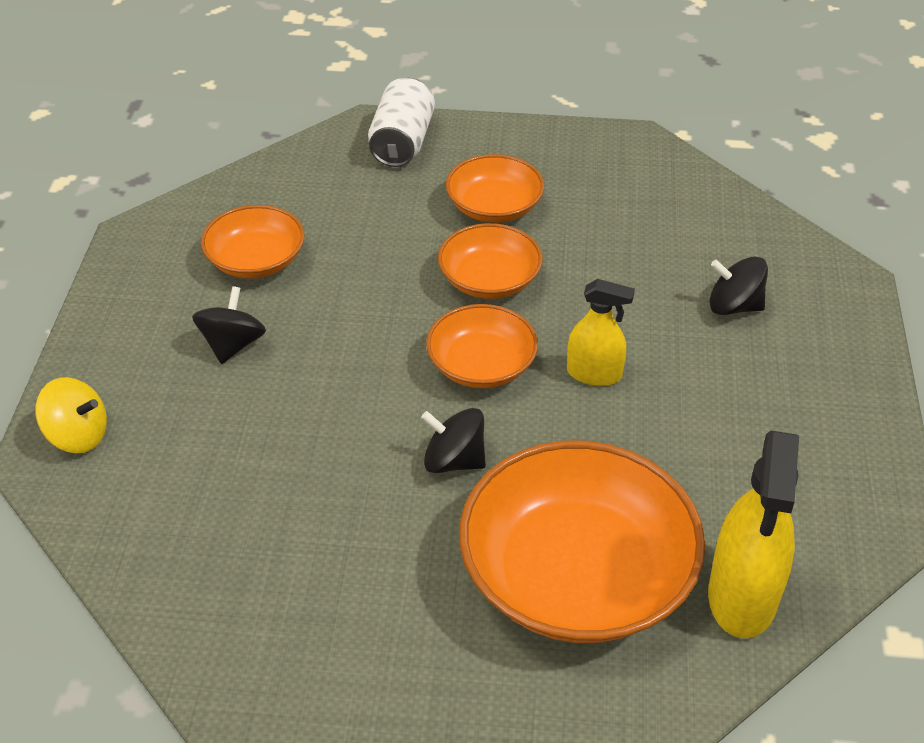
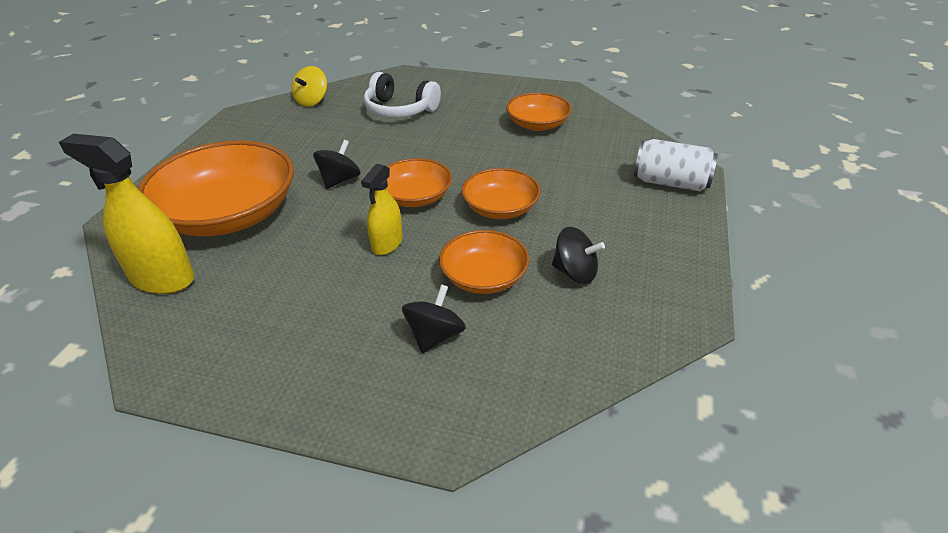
camera: 100 degrees right, 5 degrees down
(78, 435) = (414, 81): yellow spinning top -> yellow spinning top (312, 101)
(207, 433) = (400, 110): none -> white headphones
(232, 345) = (464, 117): black spinning top -> black spinning top (575, 273)
(494, 207) = (587, 218): orange bowl -> orange bowl (484, 277)

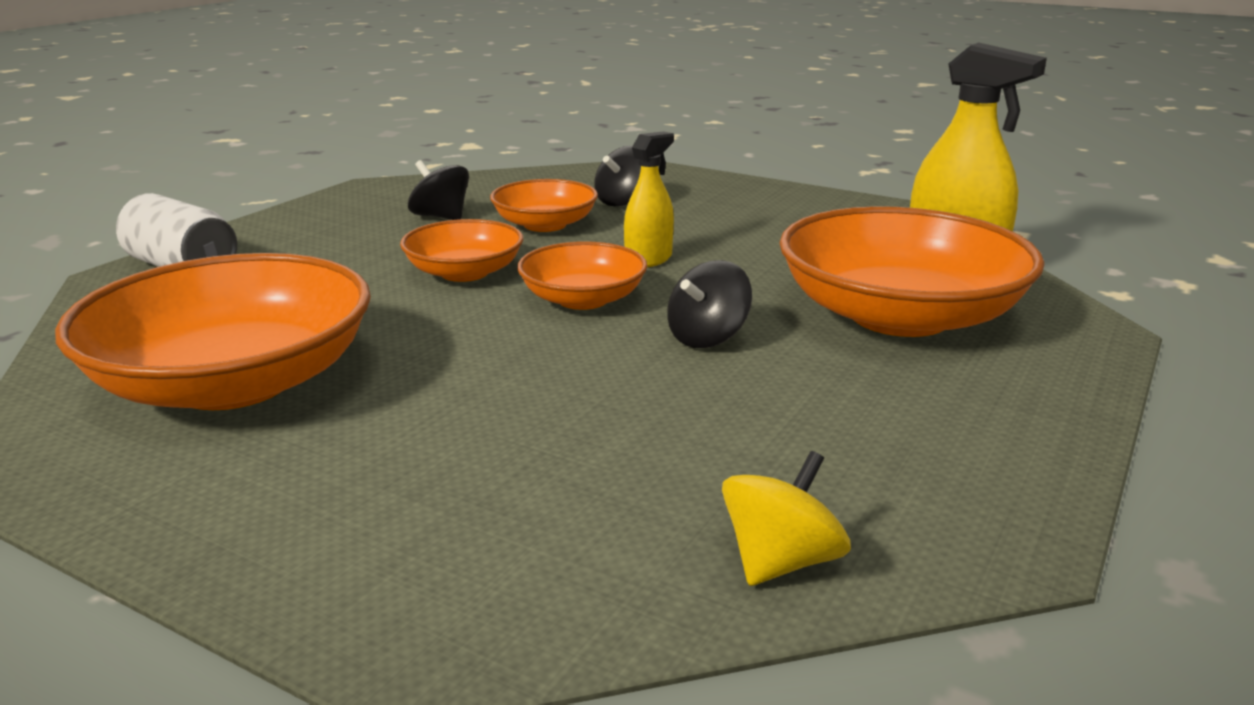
camera: 165 degrees left, 15 degrees down
(400, 110) = (519, 476): white headphones -> none
(537, 124) = (234, 382): orange bowl -> orange bowl, size x1.86

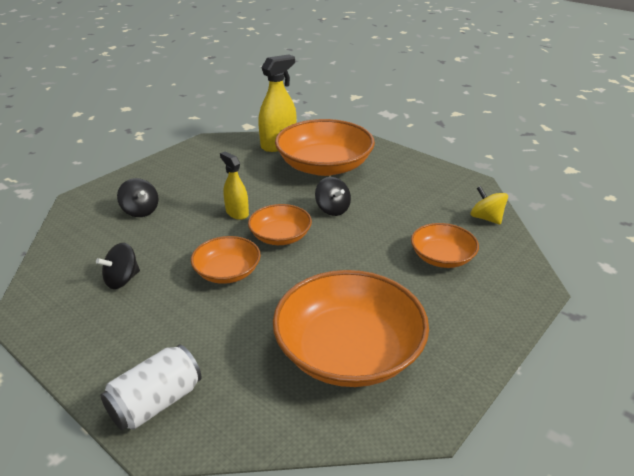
camera: 80 degrees left, 10 degrees up
(545, 225) = (164, 240): orange bowl -> orange bowl (442, 257)

